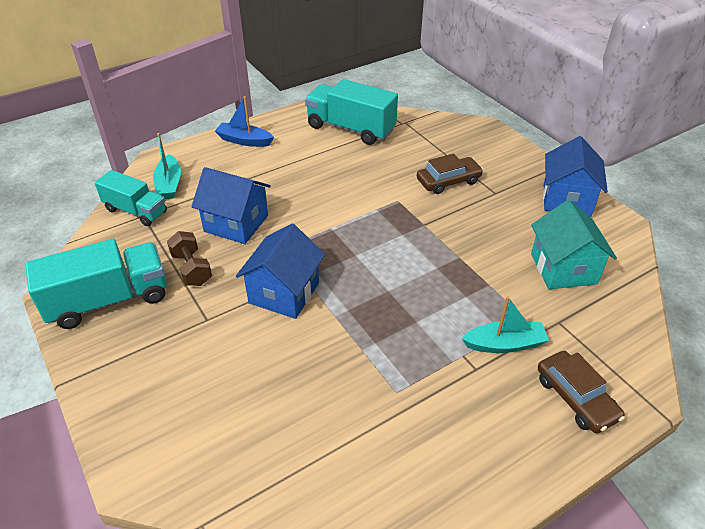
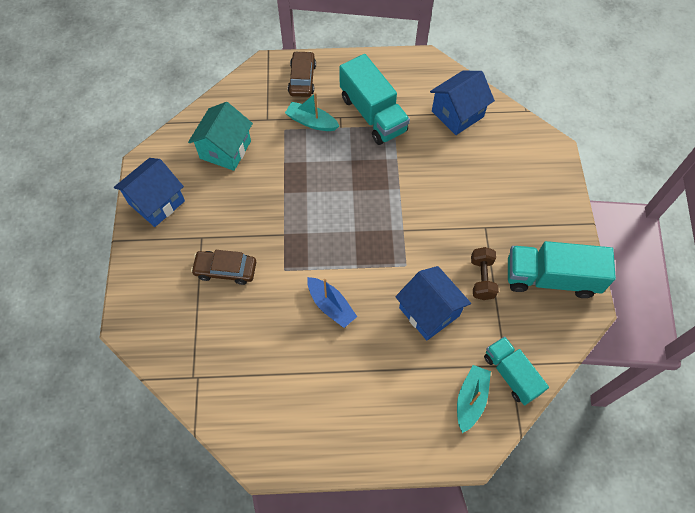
camera: 150 degrees left, 20 degrees up
(244, 141) = (371, 436): blue boat -> blue boat (331, 305)
(284, 293) = (423, 223): blue house -> blue house (457, 114)
(350, 129) = (253, 396): turquoise truck -> turquoise truck (373, 114)

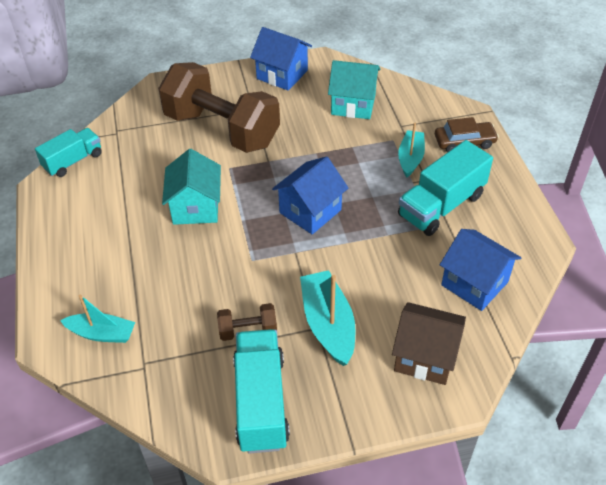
camera: 80 degrees right, 15 degrees down
(225, 270) = (222, 130): brown car -> brown dumbbell
(331, 305) = (196, 207): blue boat -> turquoise house
(429, 311) = (199, 286): blue house -> blue house (310, 211)
(483, 219) = (328, 324): none -> turquoise boat
(511, 374) = (132, 369): turquoise truck -> turquoise truck (73, 161)
(520, 162) = (425, 357): none -> brown house

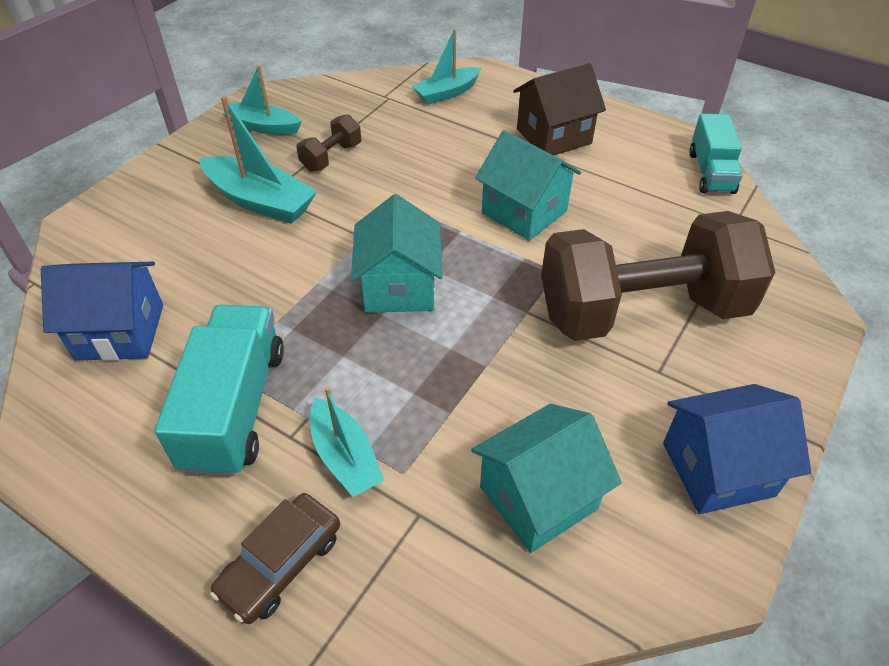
camera: 135 degrees right, 0 degrees up
(261, 402) = (264, 127): turquoise truck -> turquoise boat
(310, 211) = (399, 287): blue house -> turquoise house
(425, 357) = (135, 231): brown house -> brown house (554, 136)

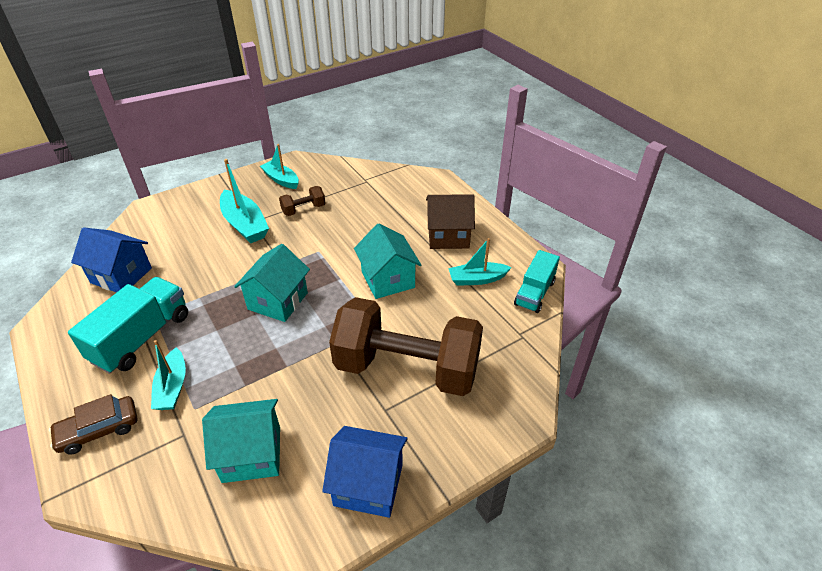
camera: 25 degrees right, 5 degrees down
(447, 93) = (404, 188): turquoise boat -> turquoise boat (477, 279)

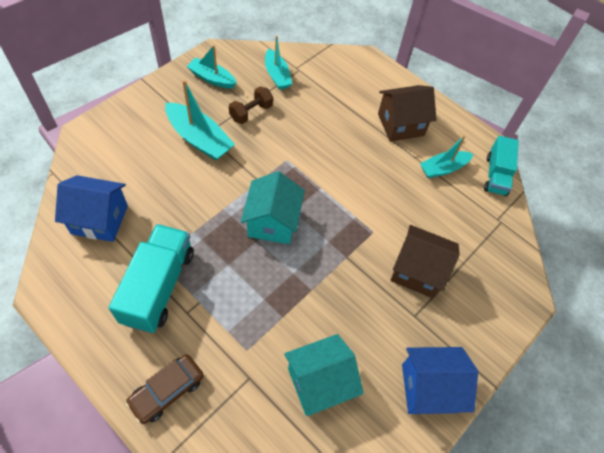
camera: 20 degrees left, 15 degrees up
(172, 387) = (215, 332): turquoise boat -> turquoise boat (277, 75)
(388, 279) = (364, 182): turquoise house -> none
(407, 368) = (417, 271): brown dumbbell -> brown house

